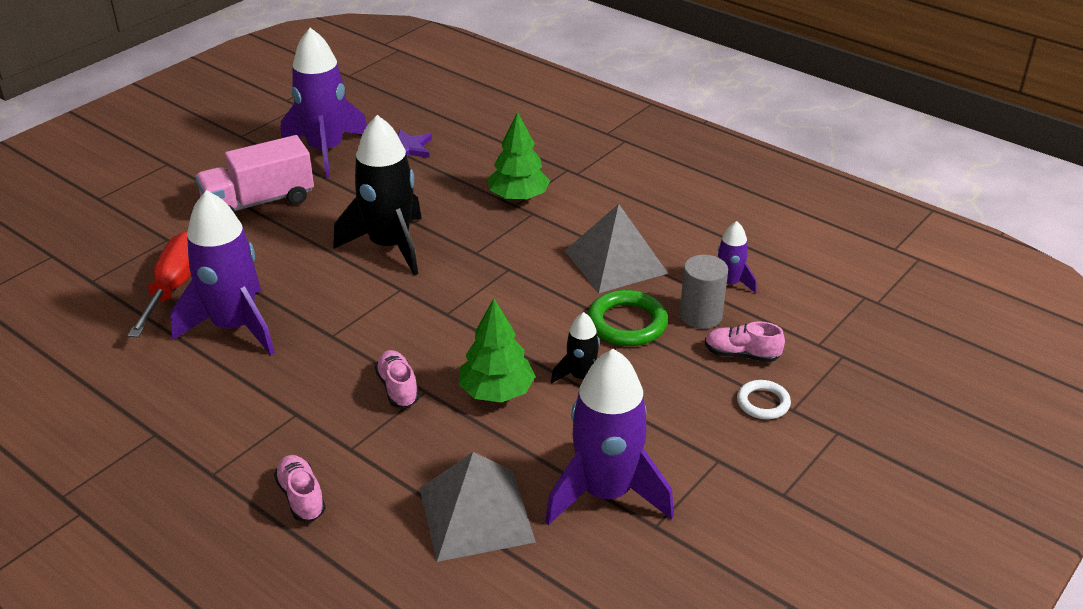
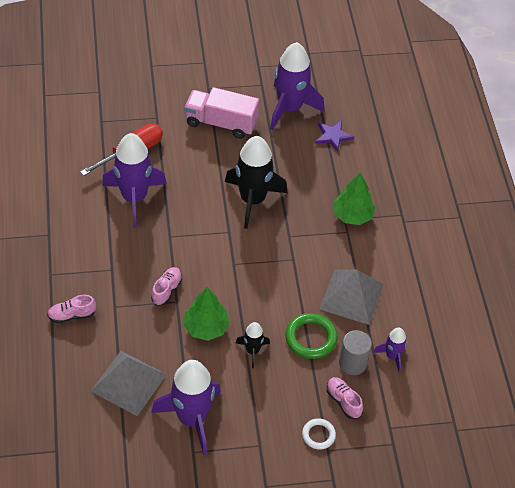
camera: 40 degrees right, 15 degrees up
(301, 497) = (72, 315): pink shoe -> pink shoe turned 120 degrees counterclockwise

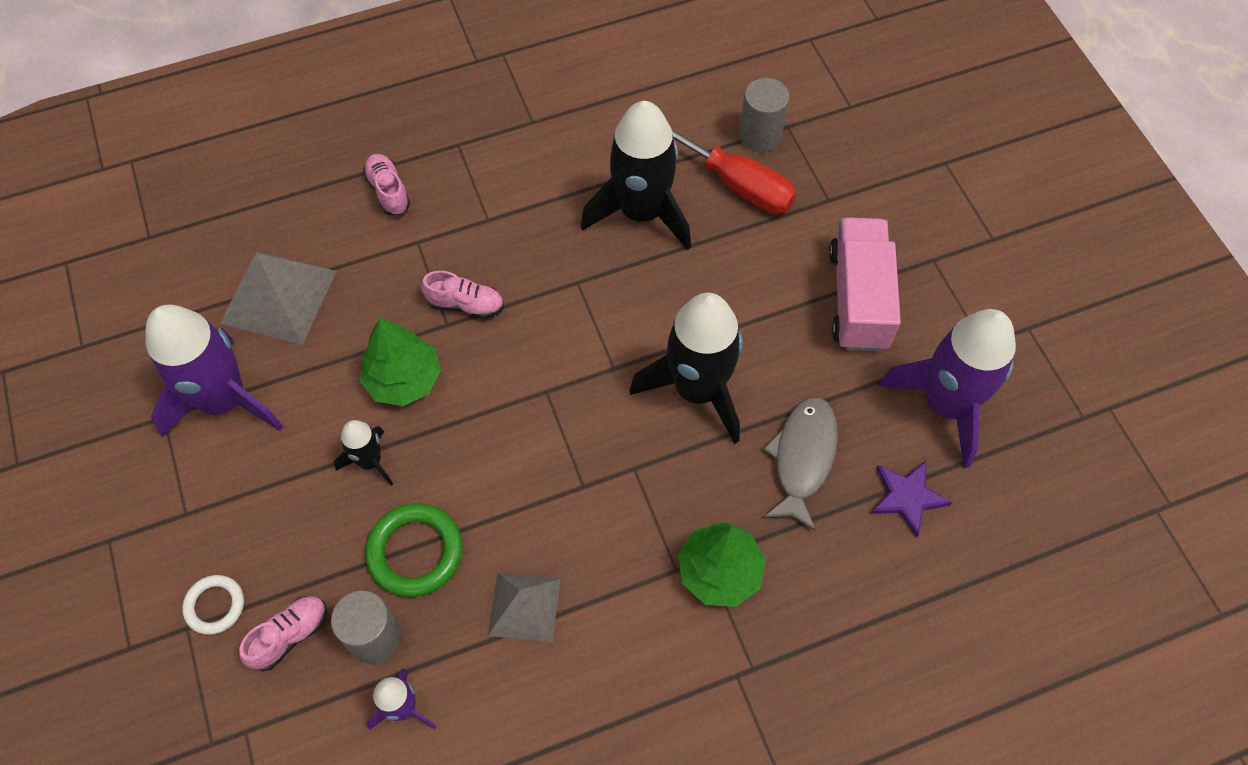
camera: 80 degrees right, 10 degrees up
(102, 134) = (760, 135): none -> grey cylinder
(134, 198) = (641, 212): purple rocket -> black rocket
(302, 168) = (802, 458): none -> grey fish
(351, 296) = (524, 606): grey pyramid -> grey pyramid, size x0.64

